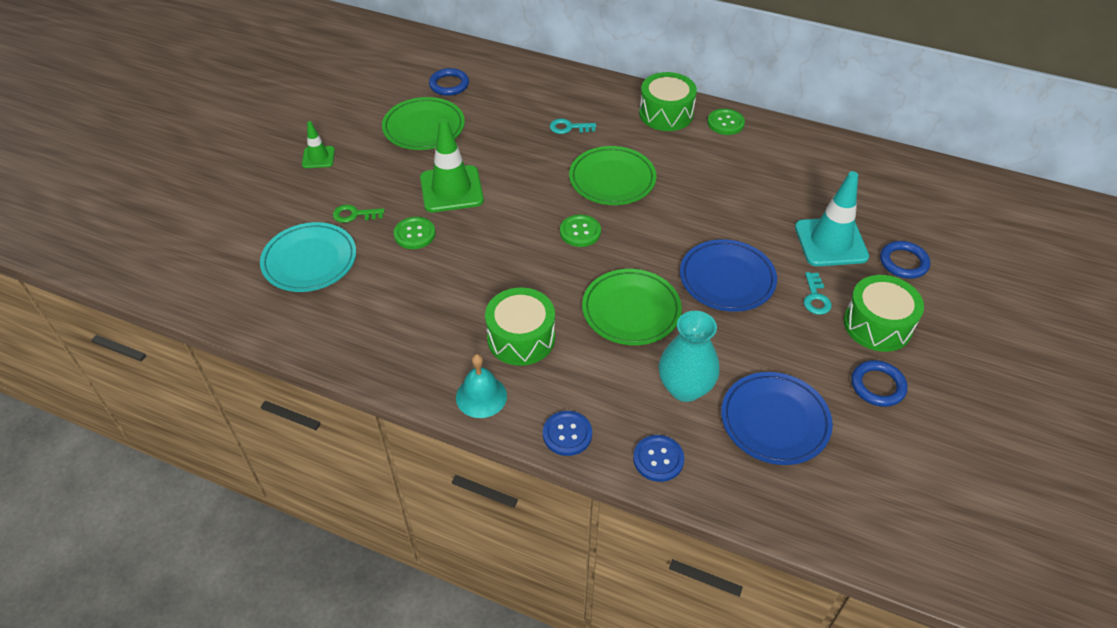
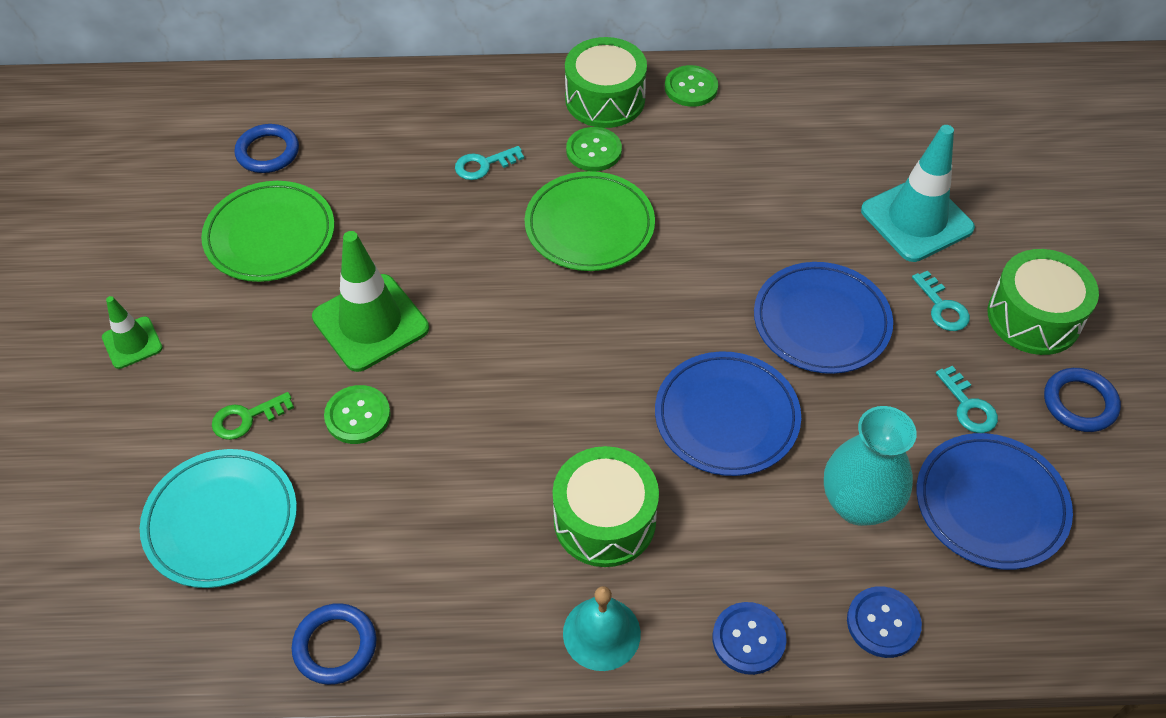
camera: 25 degrees left, 5 degrees up
(580, 232) = (592, 323): green button -> green button (594, 151)
(631, 310) = (726, 417): green plate -> blue plate
(796, 360) = (968, 406): none -> turquoise key
(903, 262) = (1015, 217): blue ring -> blue ring (335, 646)

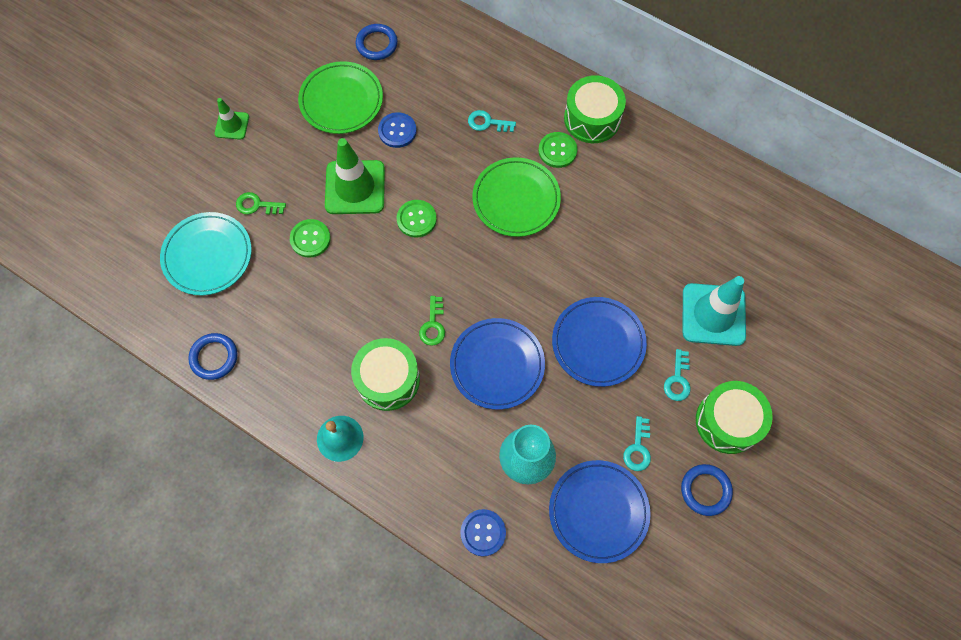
camera: 35 degrees right, 15 degrees up
(608, 420) = (433, 325): none -> green key
(691, 88) = (651, 141): green button -> green button (416, 219)
(748, 639) = (408, 492): blue button -> blue button (397, 131)

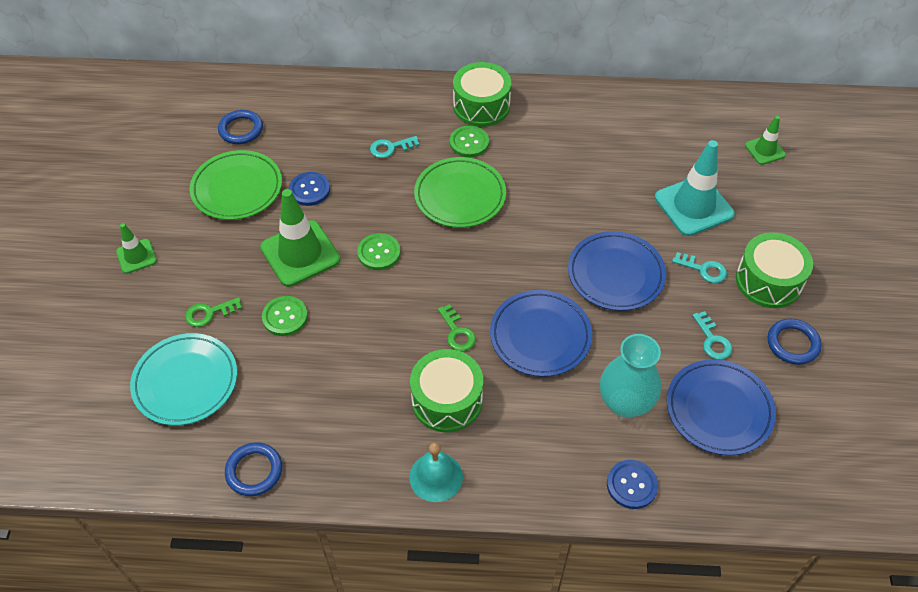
camera: 30 degrees left, 15 degrees down
(677, 379) = (703, 269): turquoise key -> turquoise key turned 45 degrees counterclockwise
(822, 293) = (765, 150): none -> green traffic cone

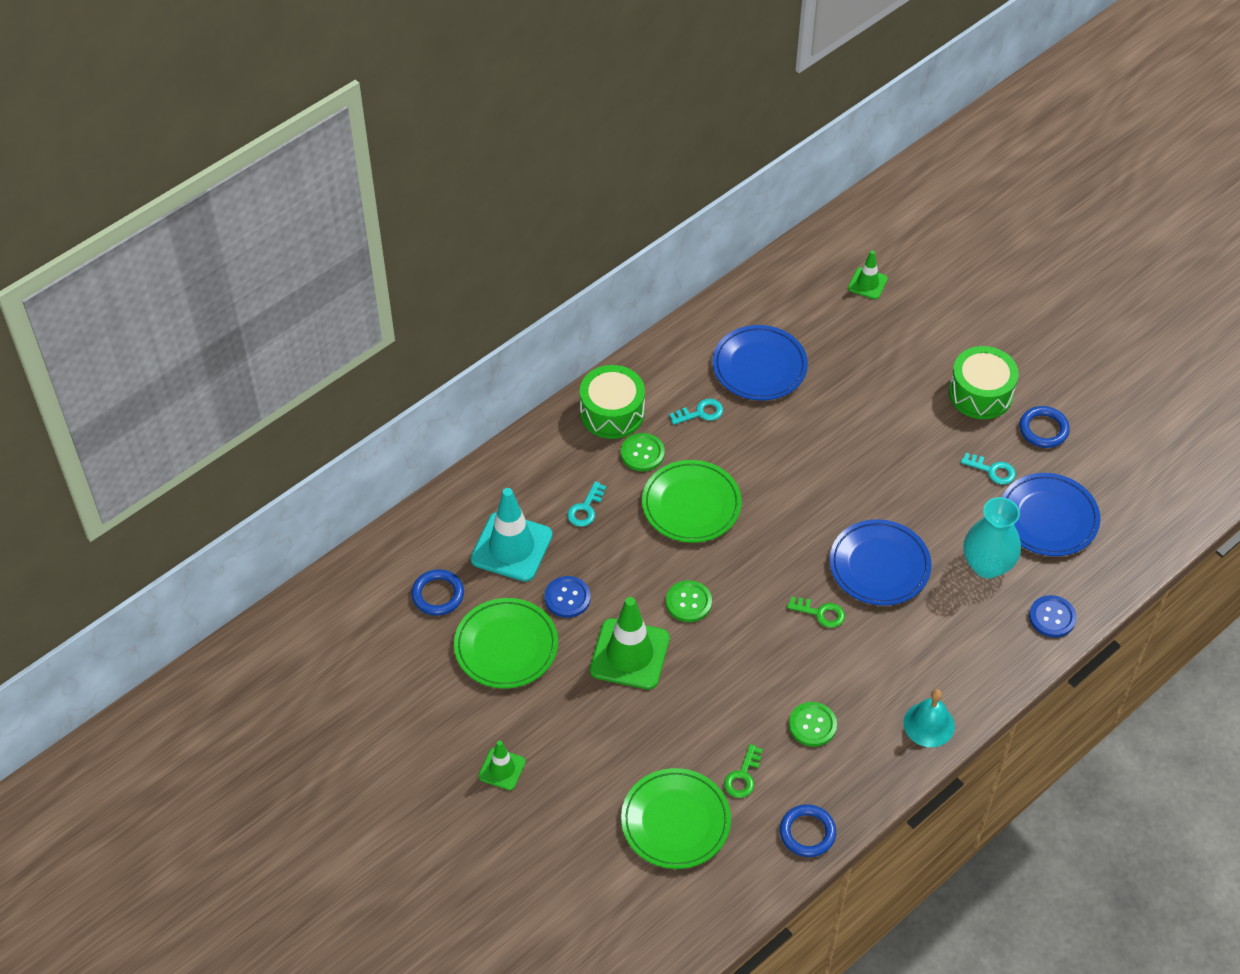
camera: 45 degrees left, 0 degrees up
(185, 382) = (675, 821): turquoise plate -> green plate
(209, 313) = (623, 759): green key -> green key (743, 776)
(285, 317) = (683, 711): green button -> green button (812, 725)
(447, 400) = (873, 667): green drum -> none
(615, 274) = (876, 474): blue plate -> blue plate (759, 366)
(693, 206) = (869, 373): turquoise traffic cone -> turquoise traffic cone (511, 547)
(703, 269) = (930, 420): turquoise key -> turquoise key (700, 413)

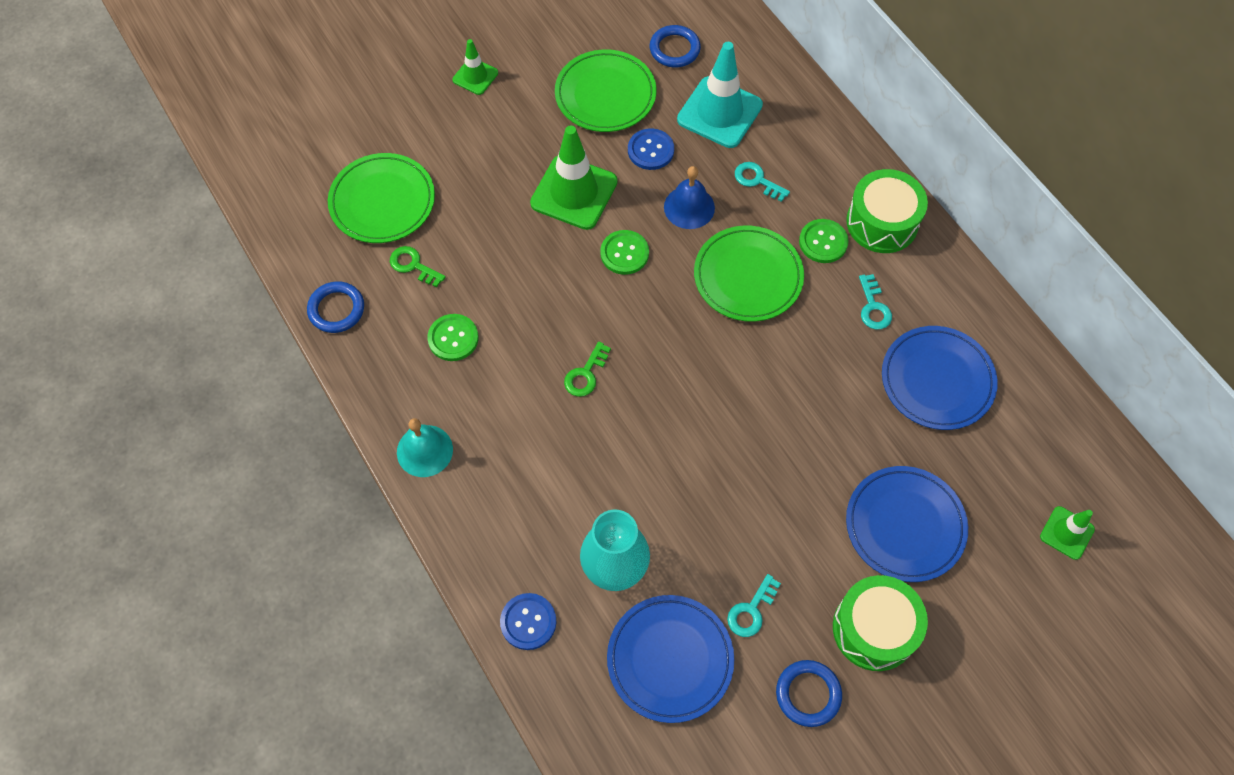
camera: 100 degrees right, 10 degrees up
(626, 558) = (689, 207): none -> blue bell
(879, 566) = (635, 447): blue plate -> blue plate (905, 525)

